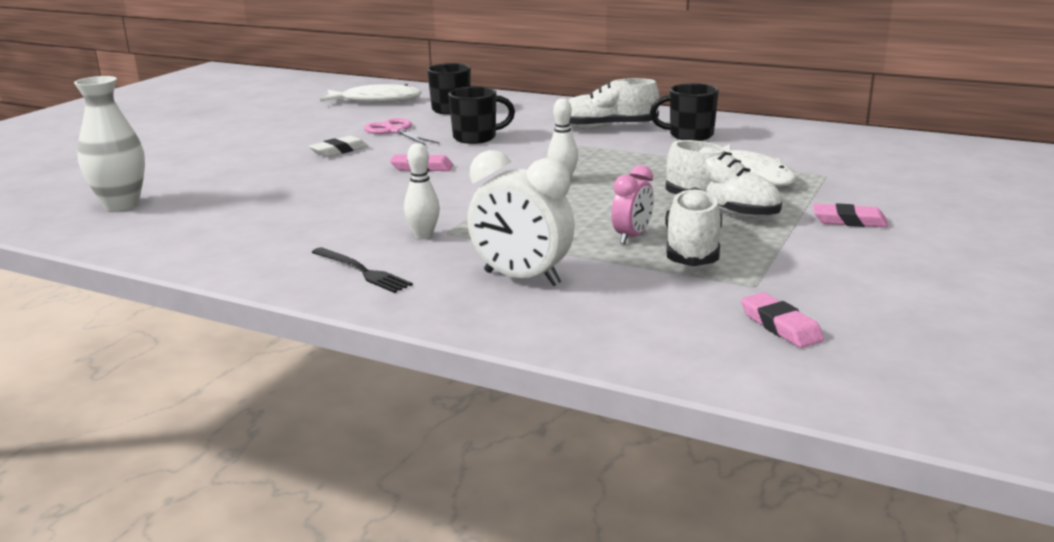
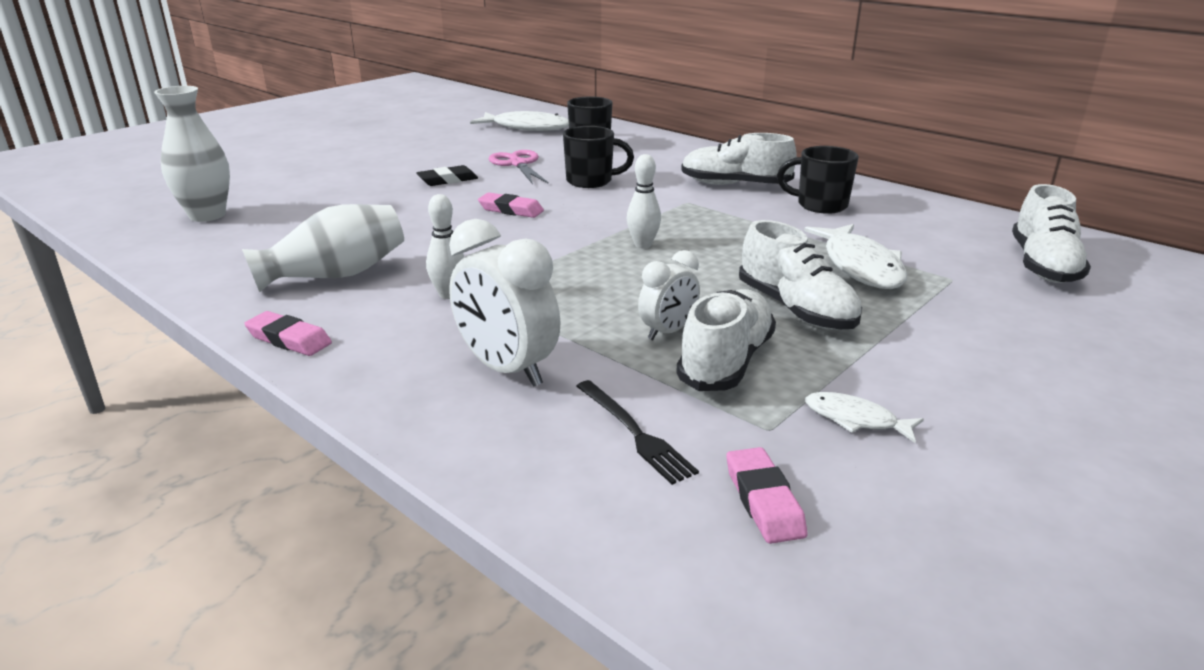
camera: 15 degrees right, 5 degrees up
(304, 234) = (336, 275): none -> white vase
(339, 151) = (447, 180): white eraser -> black eraser
(362, 271) = (353, 331): black fork -> black fork (634, 433)
(632, 237) = (668, 332): pink clock -> white clock
(812, 271) = (855, 419): none -> white fish
(849, 221) = (946, 351): pink eraser -> pink eraser (289, 339)
(886, 158) = (1043, 265): none -> white shoe

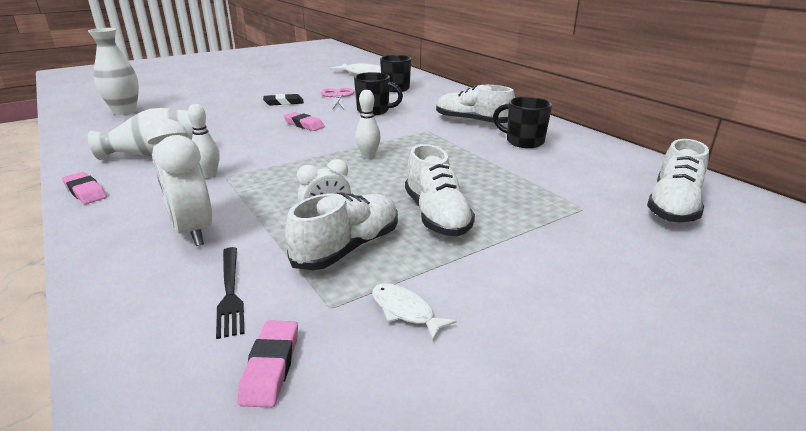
camera: 15 degrees right, 0 degrees up
(860, 266) = (515, 189): white fish -> none

